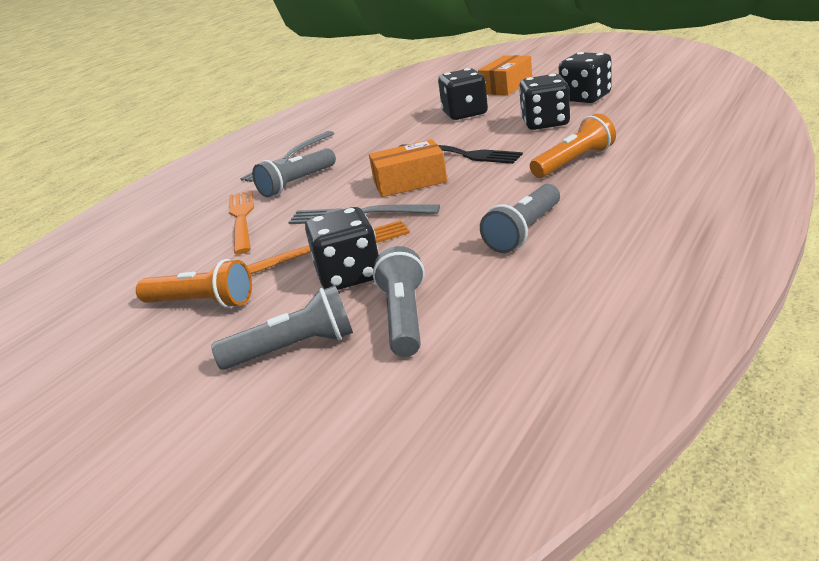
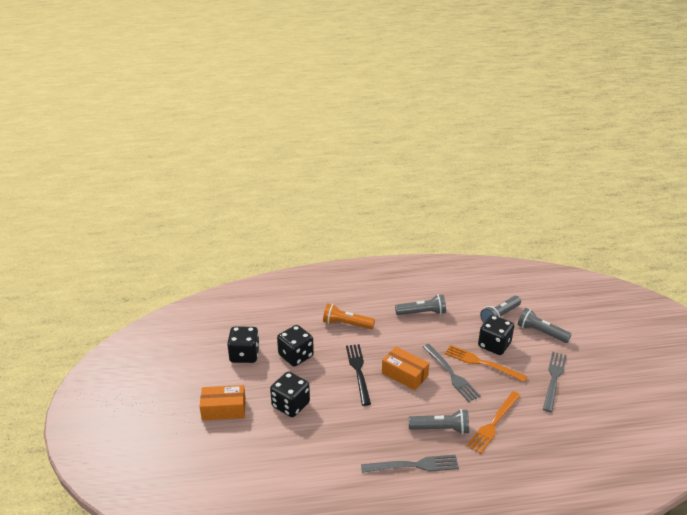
camera: 135 degrees left, 5 degrees up
(201, 303) = (554, 379): orange flashlight -> grey fork

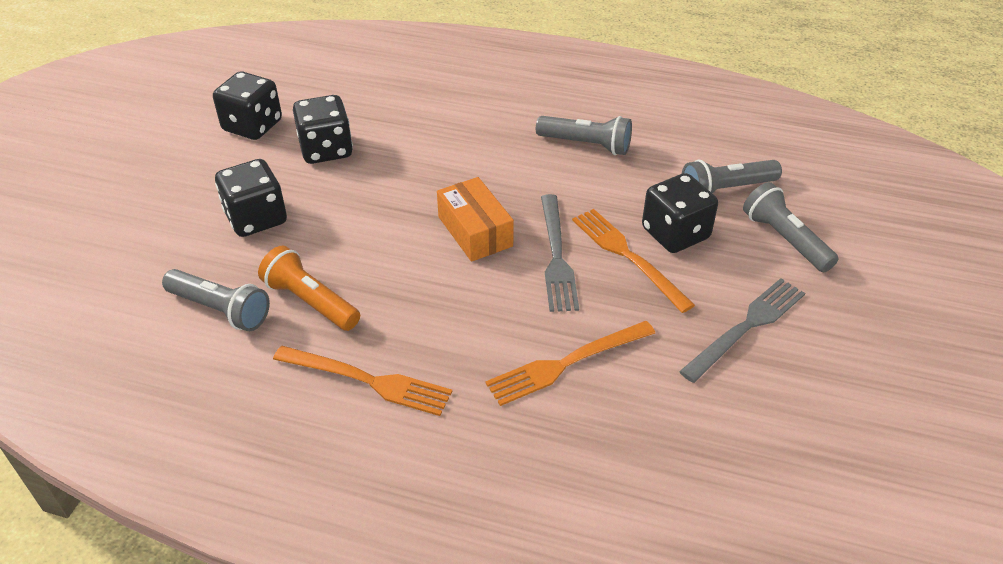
camera: 25 degrees right, 10 degrees up
(224, 409) = (157, 192): orange box -> none
(346, 324) = (445, 126): orange flashlight -> orange flashlight (311, 302)
(358, 371) = (403, 202): black fork -> none
(414, 465) = (368, 381): grey fork -> orange fork
(440, 429) = (463, 338): grey flashlight -> grey flashlight (220, 309)

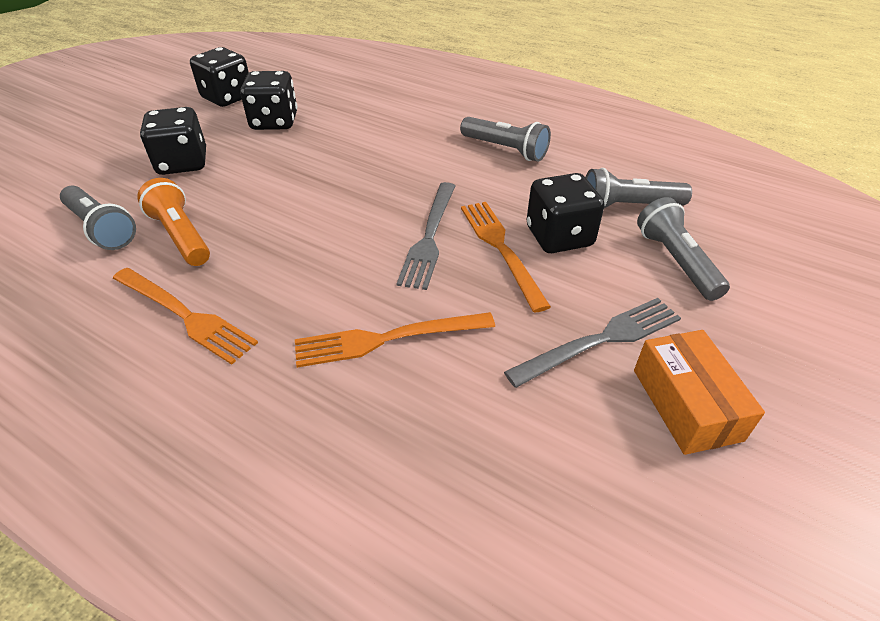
camera: 15 degrees right, 0 degrees up
(475, 231) = (364, 203): orange box -> orange box (686, 404)

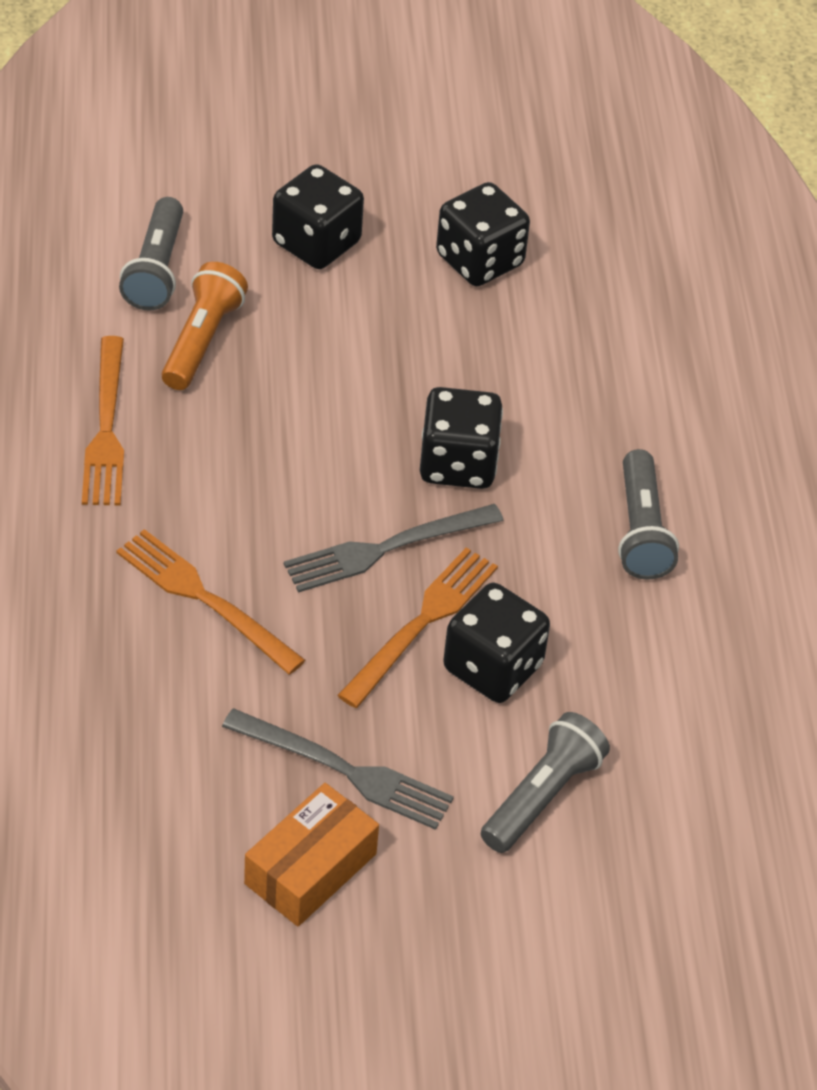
camera: 50 degrees right, 5 degrees up
(227, 97) = (489, 173): black dice -> black dice (458, 463)
(628, 206) = (622, 712): grey flashlight -> none

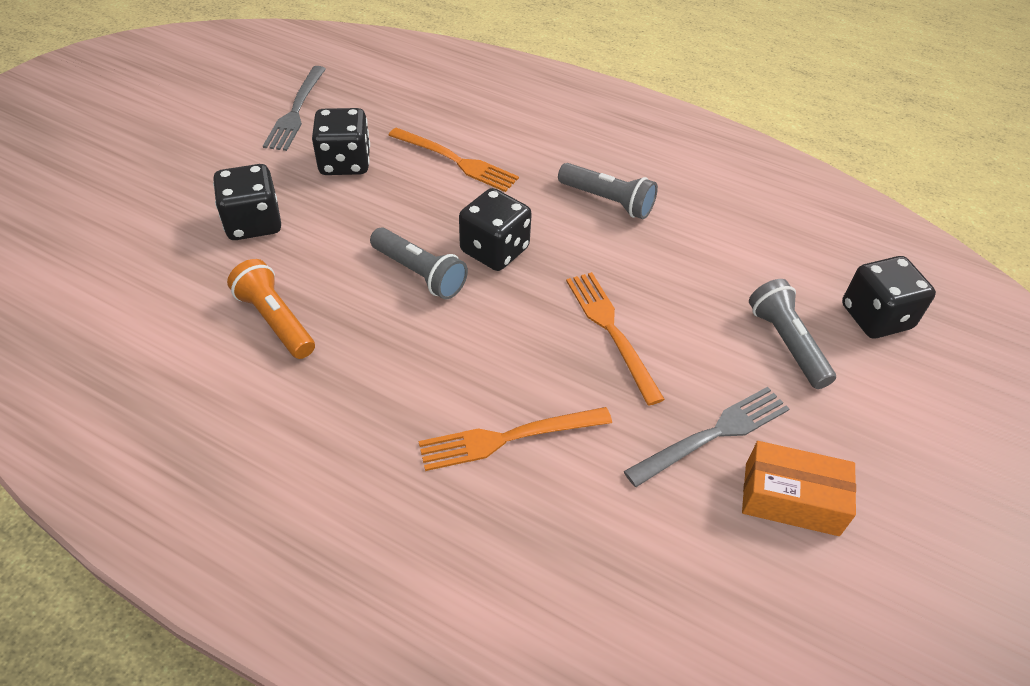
camera: 55 degrees left, 0 degrees up
(106, 428) = (302, 416): orange fork -> orange fork (456, 161)
(156, 269) = (187, 312): grey flashlight -> grey flashlight (419, 273)
(310, 869) = (791, 499): orange box -> orange box turned 60 degrees counterclockwise
(386, 549) = (537, 317): grey fork -> grey fork (296, 111)
(493, 667) = (669, 315): black dice -> black dice (875, 317)

